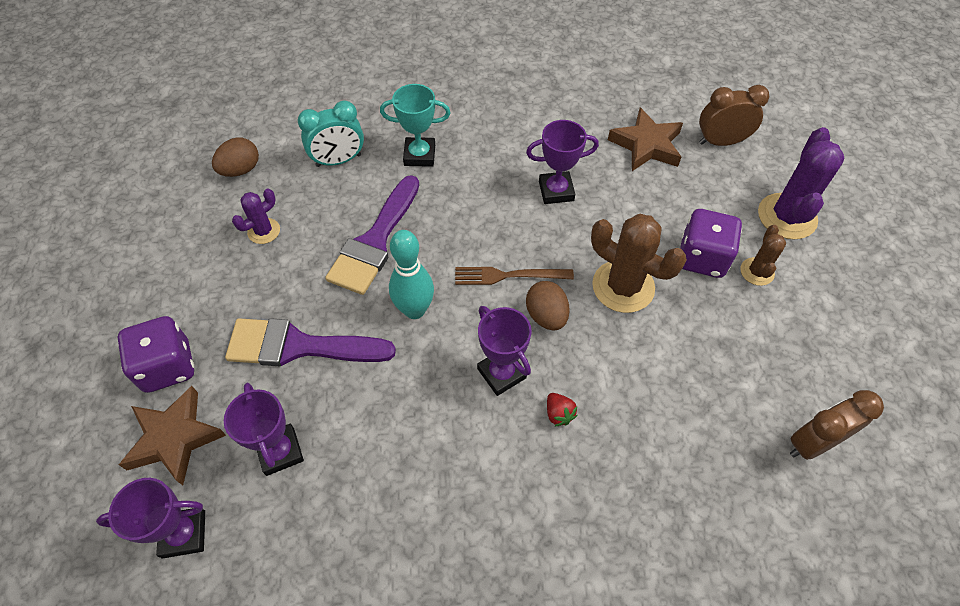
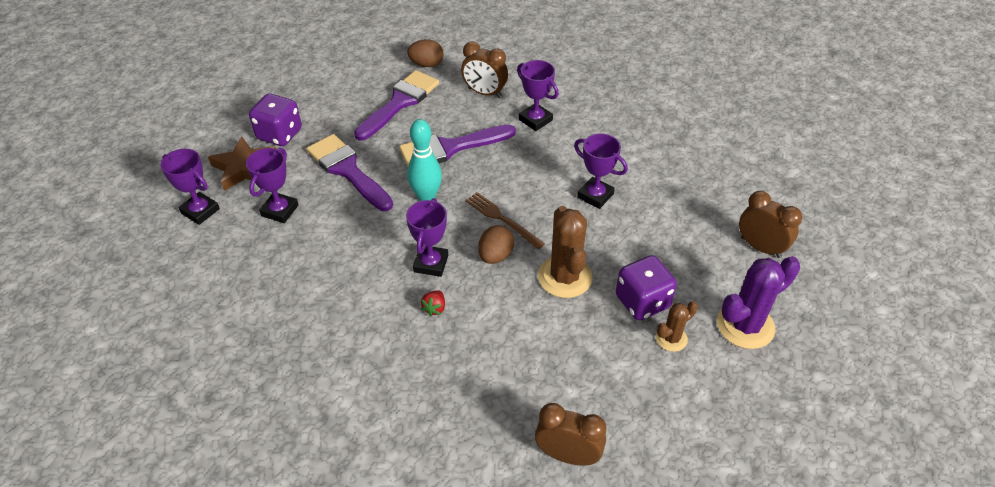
camera: 45 degrees right, 10 degrees down
(264, 231) = (400, 103): purple cactus -> purple brush
(338, 160) = (484, 93): turquoise clock -> brown clock
(419, 155) = (535, 120): turquoise trophy -> purple trophy
(646, 145) = (698, 212): brown star -> none

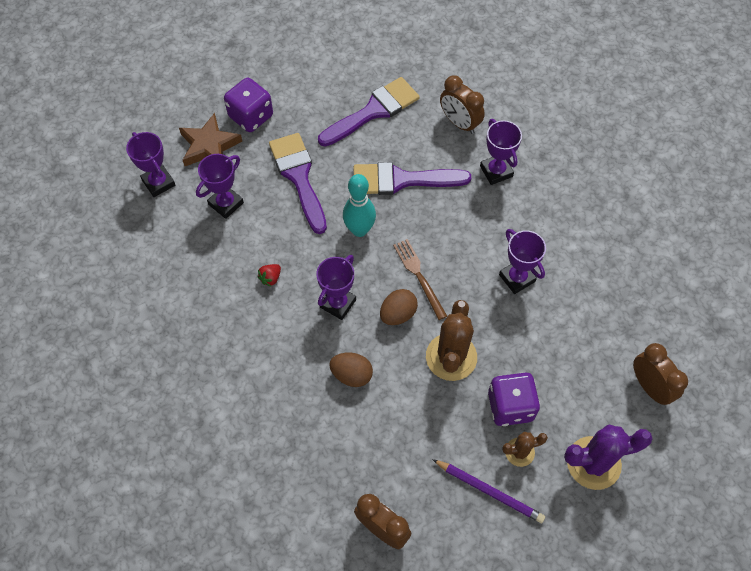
camera: 20 degrees right, 15 degrees up
(426, 64) = (416, 70): brown egg -> brown egg (351, 375)
(434, 308) = (324, 350): red strawberry -> red strawberry (270, 278)
(660, 383) = (489, 491): none -> purple pencil

